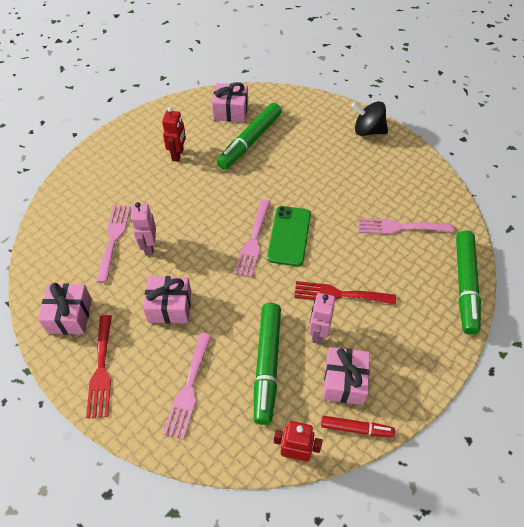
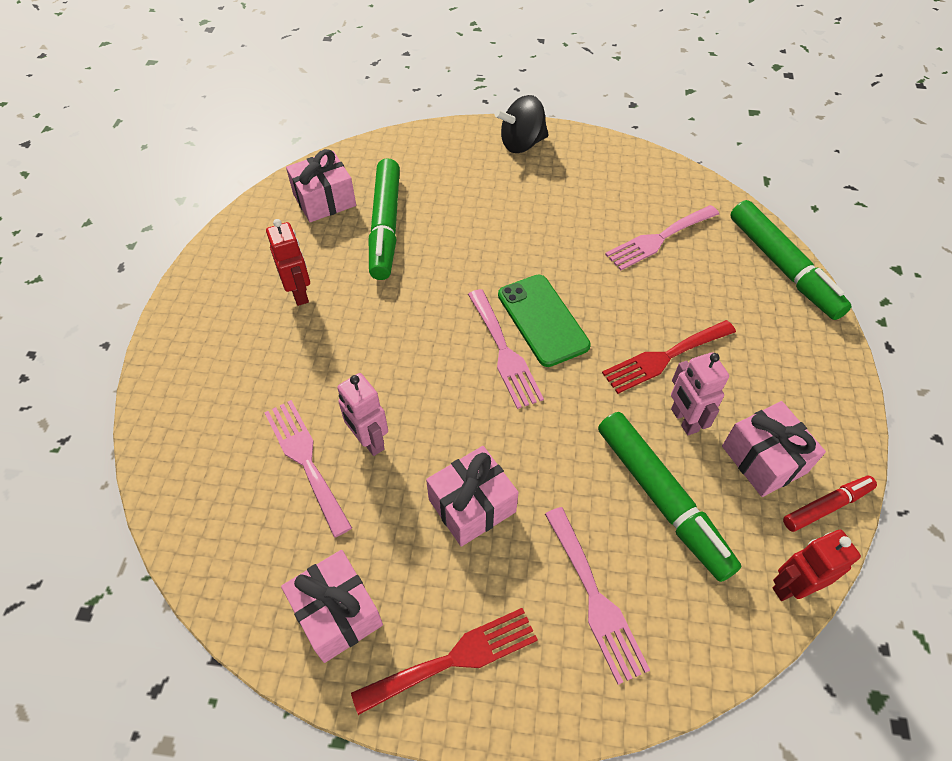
camera: 35 degrees left, 0 degrees up
(101, 370) = (454, 658): red fork -> red fork turned 75 degrees counterclockwise

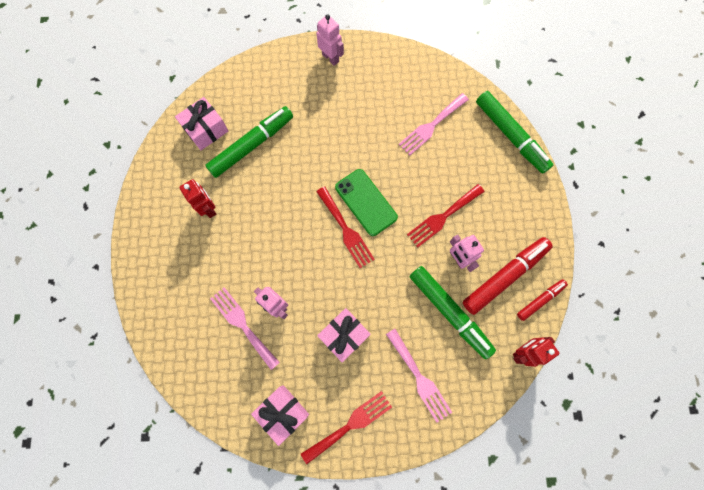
camera: 10 degrees left, 20 degrees up
(385, 226) = (252, 145): green marker -> green marker turned 120 degrees counterclockwise
(504, 352) = (346, 230): pink fork -> red fork
(522, 144) = (330, 58): black spinning top -> pink robot
(764, 459) = (504, 276): pink gift -> red marker

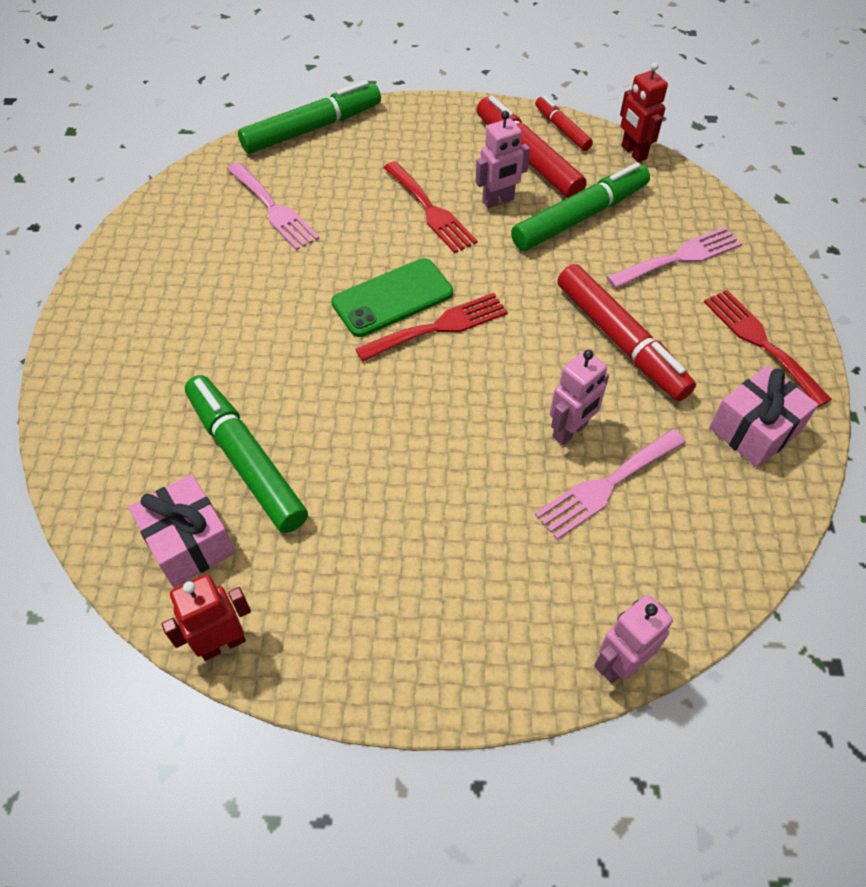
camera: 85 degrees left, 20 degrees down
(209, 208) = (368, 539): red robot -> red robot (222, 643)
(330, 58) = (97, 327): pink robot -> pink robot (620, 663)
(344, 335) = (620, 341): pink gift -> red marker

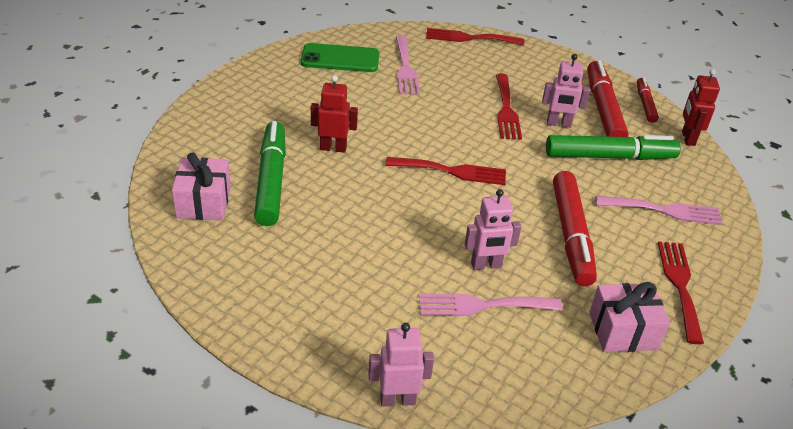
camera: 30 degrees right, 15 degrees down
(222, 643) = (176, 257): red robot -> red robot (333, 148)
(312, 129) = (469, 38): green marker -> red fork
(392, 298) = (436, 143): green phone -> green phone (340, 59)

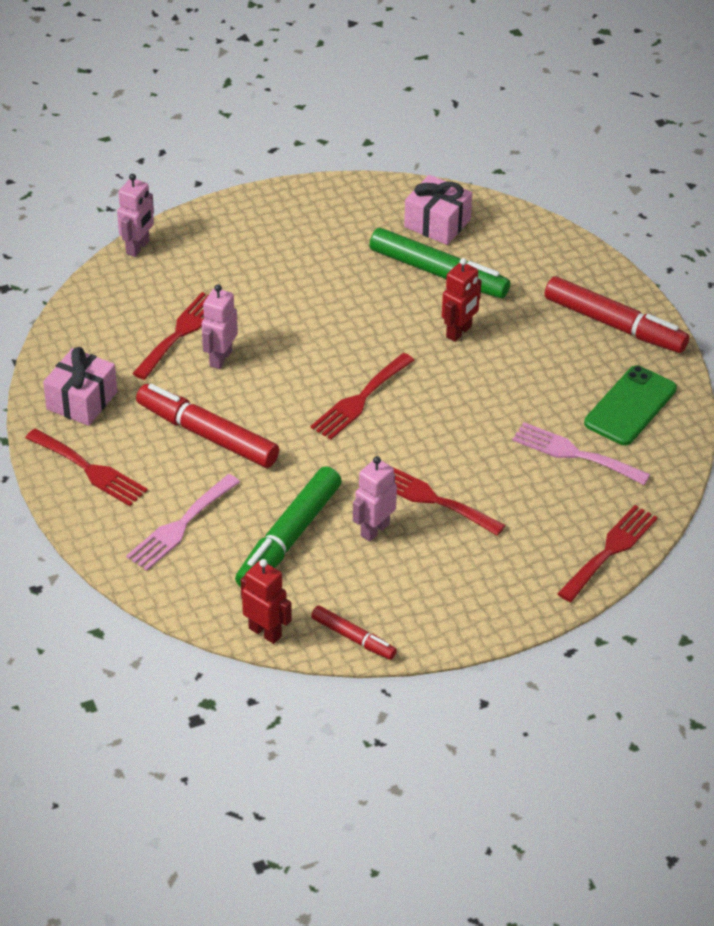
camera: 125 degrees right, 5 degrees up
(482, 305) = (180, 333): pink fork -> red fork
(603, 109) = (371, 589): red marker -> red marker (614, 325)

